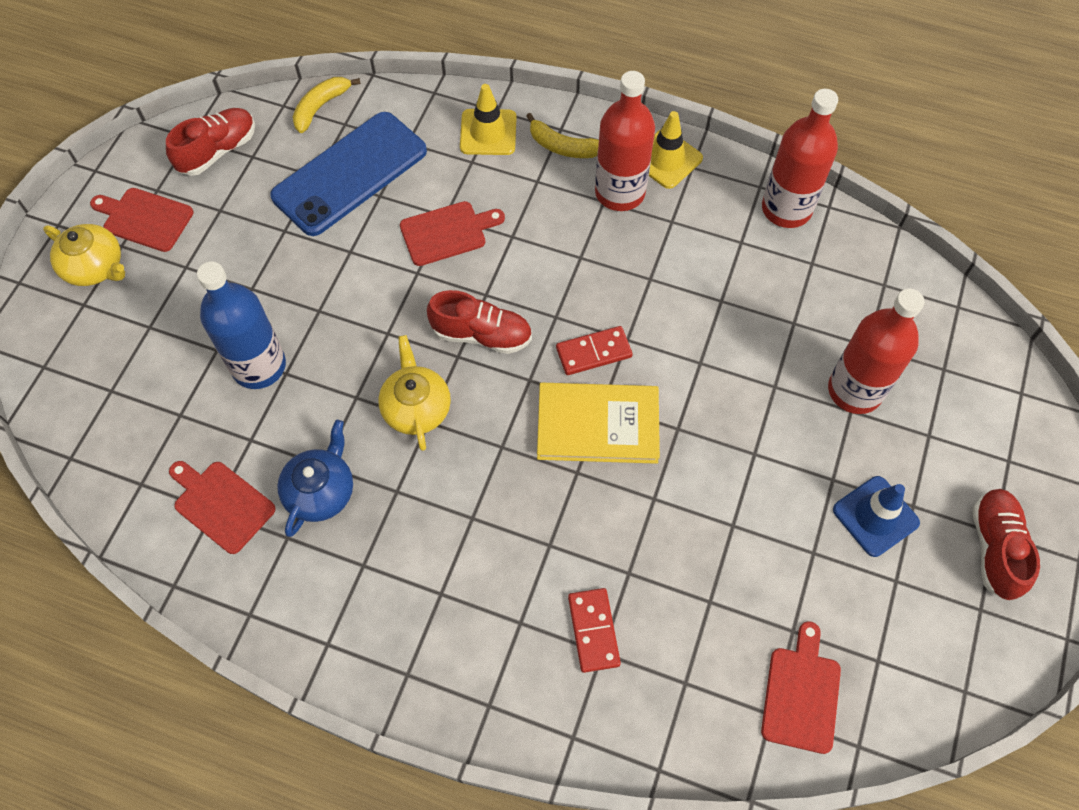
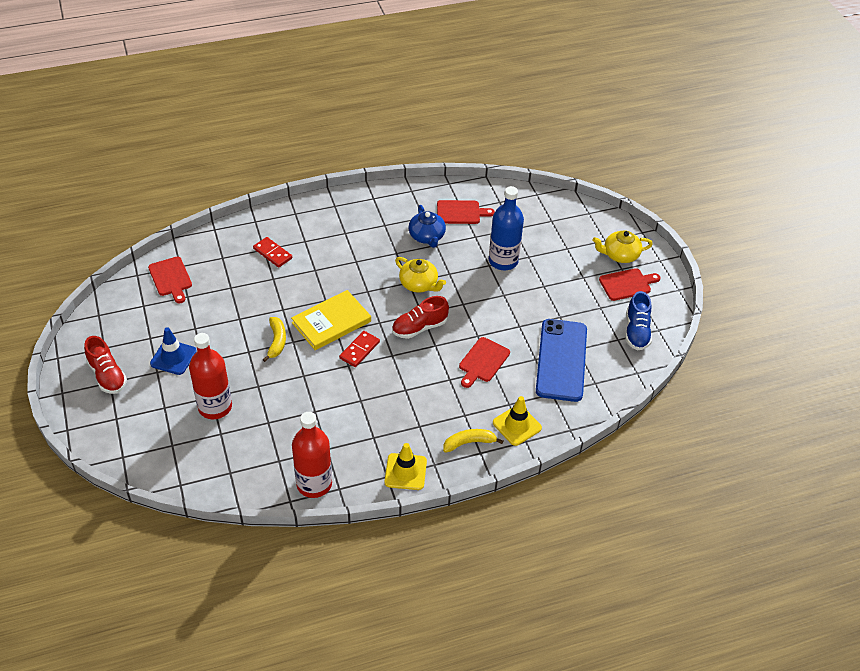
camera: 140 degrees right, 15 degrees down
(218, 151) = (636, 331): red shoe -> blue shoe
(321, 107) = (617, 384): yellow banana -> yellow banana (277, 341)
(620, 192) = (415, 436): red bottle -> none

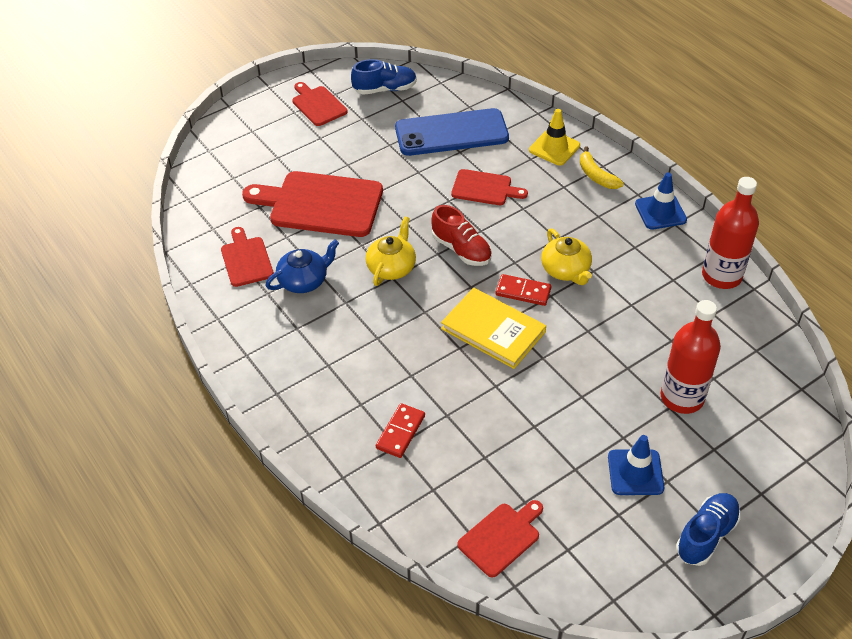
camera: 105 degrees left, 0 degrees up
(107, 375) = (706, 535): red shoe -> blue shoe
(277, 341) = (551, 373): yellow banana -> none
(405, 472) = (660, 212): yellow traffic cone -> blue traffic cone
(503, 261) = (320, 204): blue bottle -> red cutting board
(620, 255) = (273, 116): yellow teapot -> yellow teapot (566, 270)

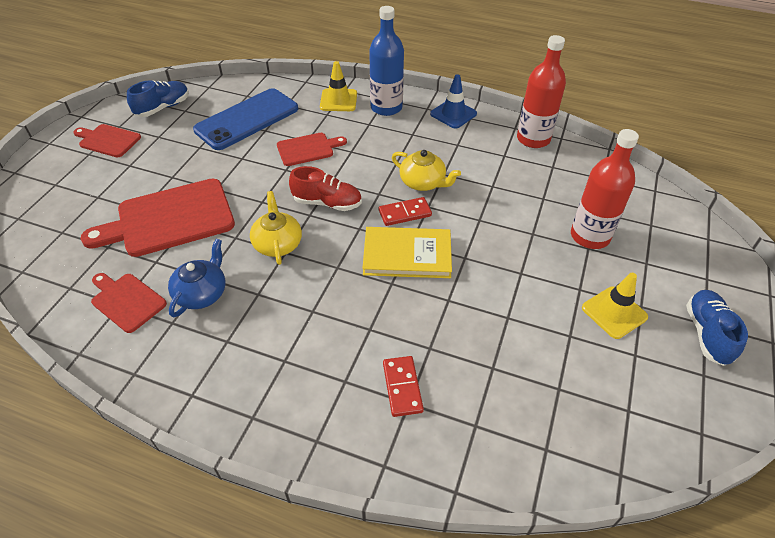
camera: 35 degrees left, 0 degrees up
(501, 537) = (570, 434): red cutting board -> none
(596, 176) = (386, 107): yellow banana -> blue bottle
(635, 472) = (614, 312): blue traffic cone -> yellow traffic cone

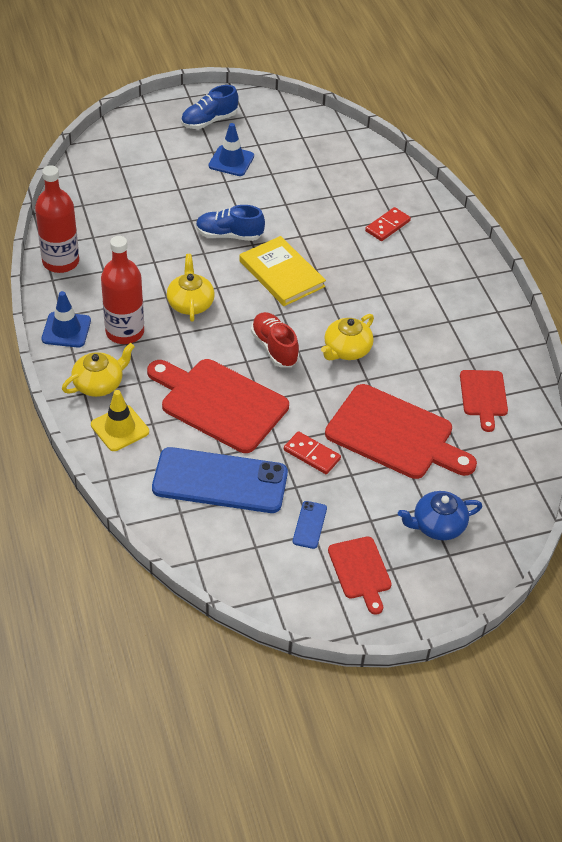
camera: 130 degrees left, 0 degrees up
(163, 108) = (269, 570): blue shoe -> blue shoe (229, 235)
(166, 138) = (309, 525): none -> blue phone
(202, 293) = (432, 360): blue teapot -> blue teapot (437, 525)
(308, 149) = (219, 403): red cutting board -> red cutting board, size x1.84
(386, 107) = (99, 384): blue bottle -> yellow teapot
(405, 213) = (239, 296): red domino -> red domino (312, 454)
(589, 236) = (165, 192): red bottle -> red bottle (125, 332)
(614, 312) = (231, 161): yellow traffic cone -> blue traffic cone

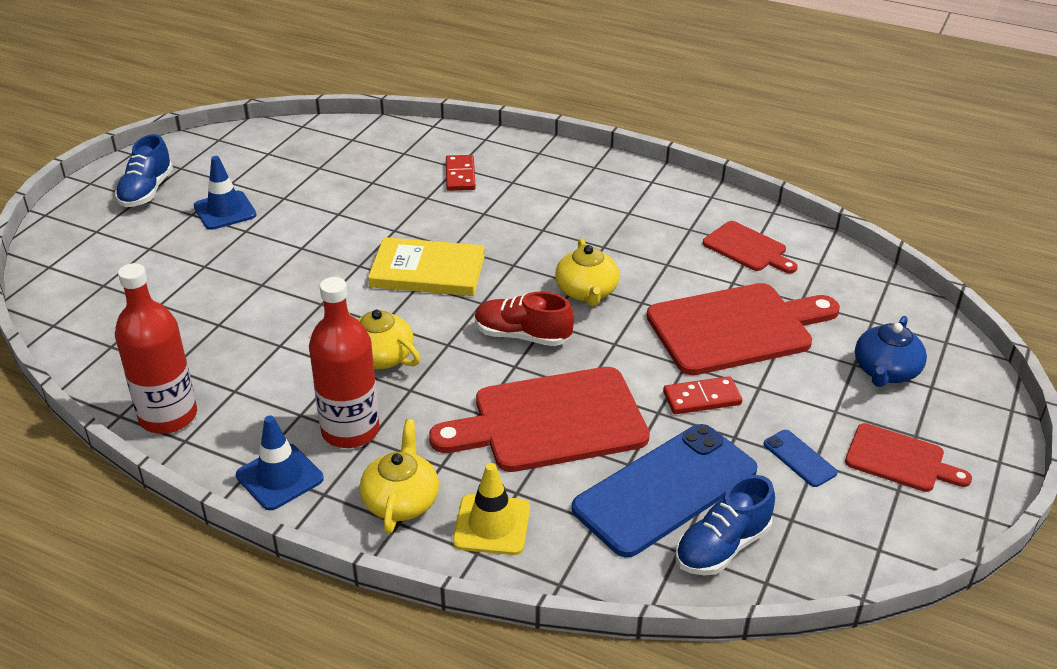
camera: 45 degrees left, 10 degrees down
(229, 235) = (323, 272): blue shoe -> blue shoe (722, 547)

